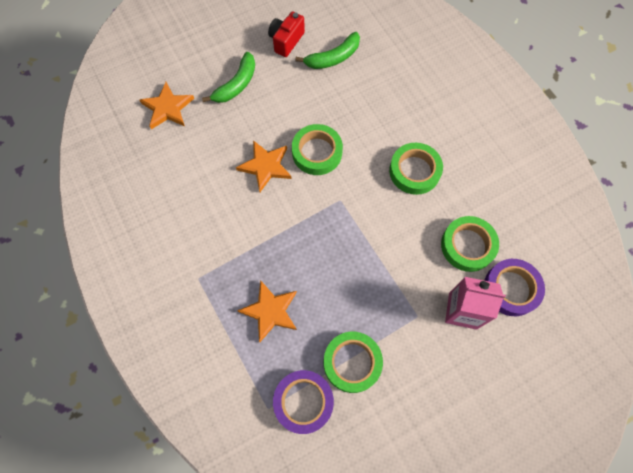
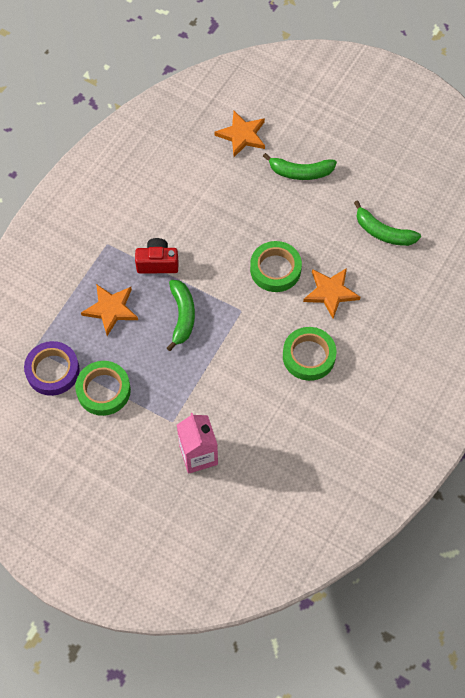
camera: 60 degrees right, 5 degrees down
(265, 166) = (236, 237): orange star -> orange star (330, 292)
(286, 41) = (374, 185): red camera -> red camera (157, 263)
(316, 251) = (182, 316): none -> green banana
(467, 246) = (262, 433): green tape -> none
(511, 289) = (243, 486): purple tape -> none

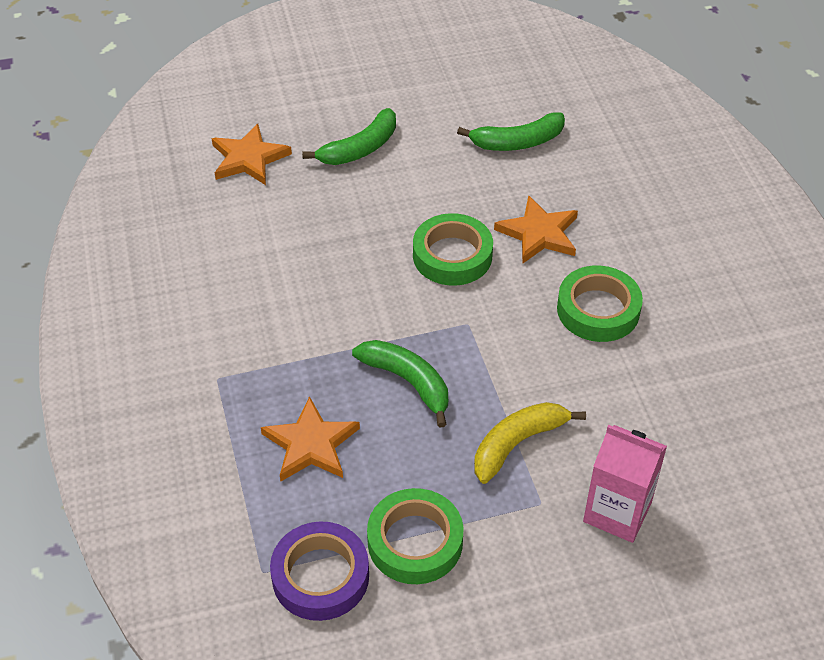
camera: 45 degrees left, 15 degrees down
(157, 263) = (308, 351): red camera -> none
(194, 386) = (517, 444): none -> yellow banana

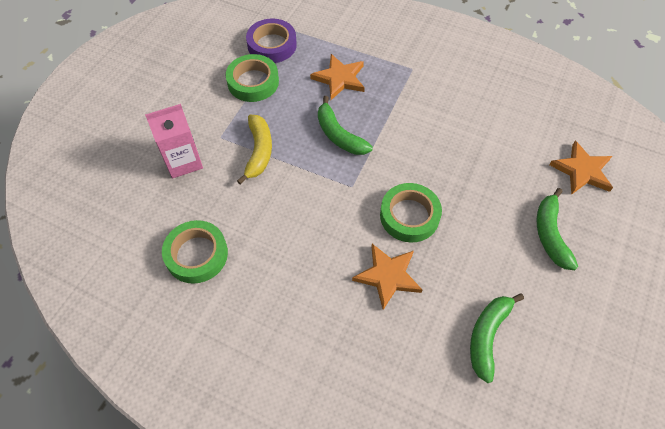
camera: 130 degrees right, 10 degrees up
(408, 382) = (339, 135): green banana -> green banana turned 60 degrees clockwise
(598, 310) = (300, 256): green tape -> green tape (197, 254)

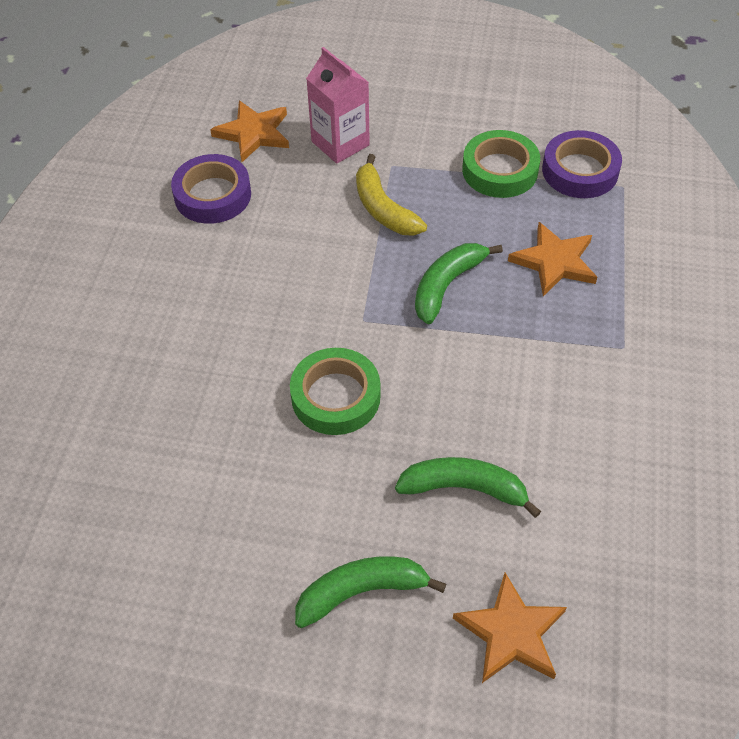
camera: 75 degrees right, 5 degrees down
(197, 254) = (212, 195): green tape -> purple tape
(259, 151) = (383, 208): yellow banana -> yellow banana turned 75 degrees clockwise
(388, 276) = (232, 390): orange star -> orange star (254, 133)
(487, 336) = (167, 524): green banana -> green banana (464, 488)

